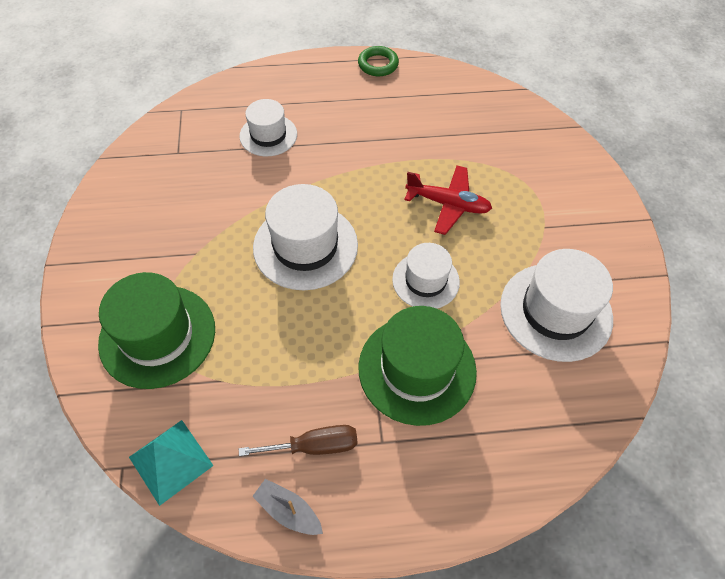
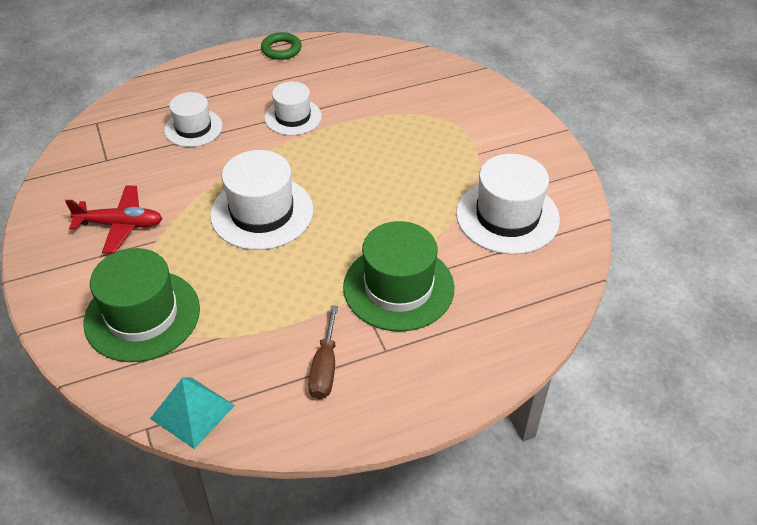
camera: 15 degrees left, 10 degrees down
(288, 511) = (317, 422): grey boat -> none
(314, 446) = (325, 368): brown screwdriver -> brown screwdriver turned 120 degrees clockwise
(425, 280) = (384, 217): white hat -> white hat (293, 117)
(448, 204) = (385, 152): red plane -> red plane (120, 225)

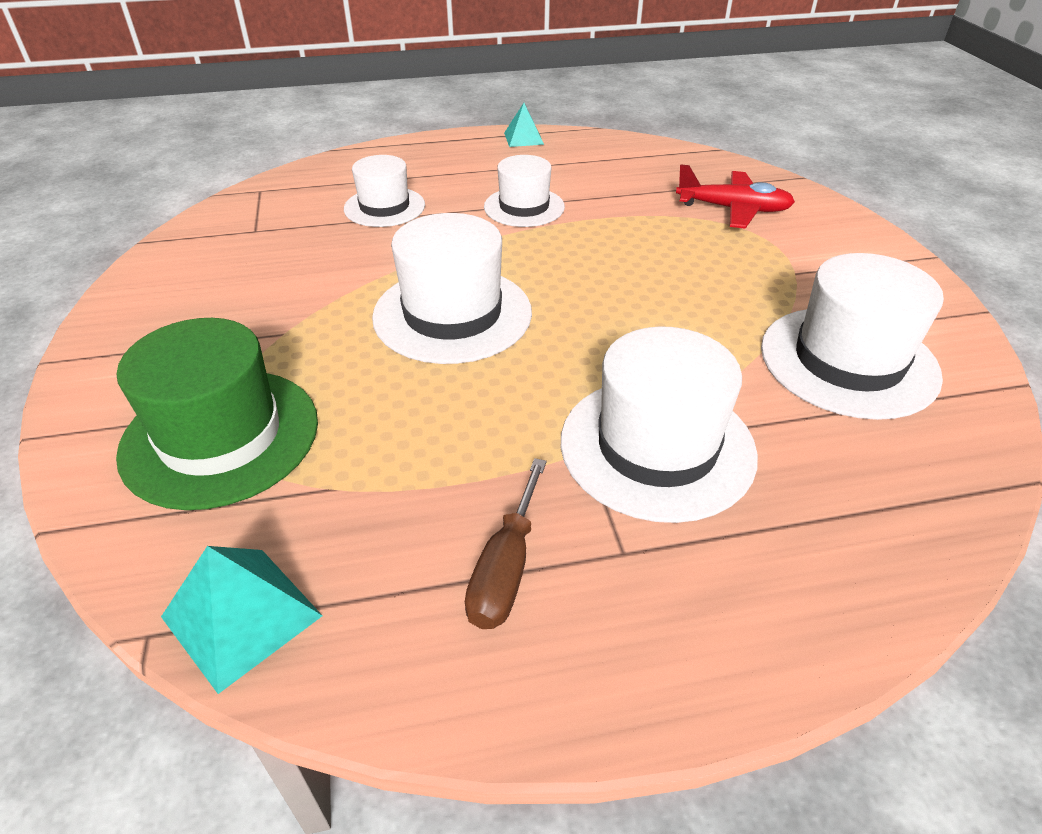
camera: 10 degrees right, 5 degrees down
(120, 225) = (240, 308): red plane -> red plane (733, 209)
(281, 49) = (523, 138): green ring -> turquoise pyramid
(398, 287) = (657, 446): green hat -> white hat

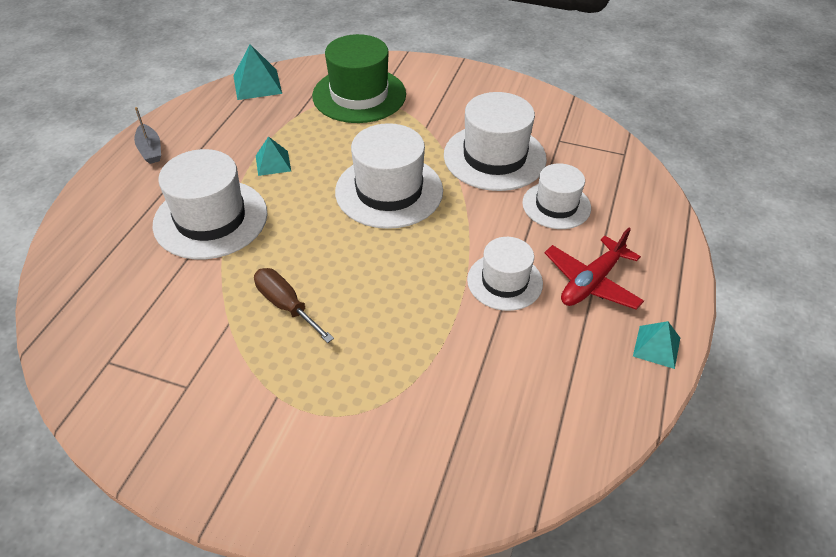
camera: 120 degrees right, 5 degrees up
(482, 448) = (273, 163): none -> turquoise pyramid
(505, 569) = (205, 145): brown screwdriver -> brown screwdriver (286, 305)
(586, 655) = (150, 150): none -> grey boat
(733, 209) = (399, 428): red plane -> red plane (591, 282)
(848, 361) = (173, 346): white hat -> white hat (494, 157)

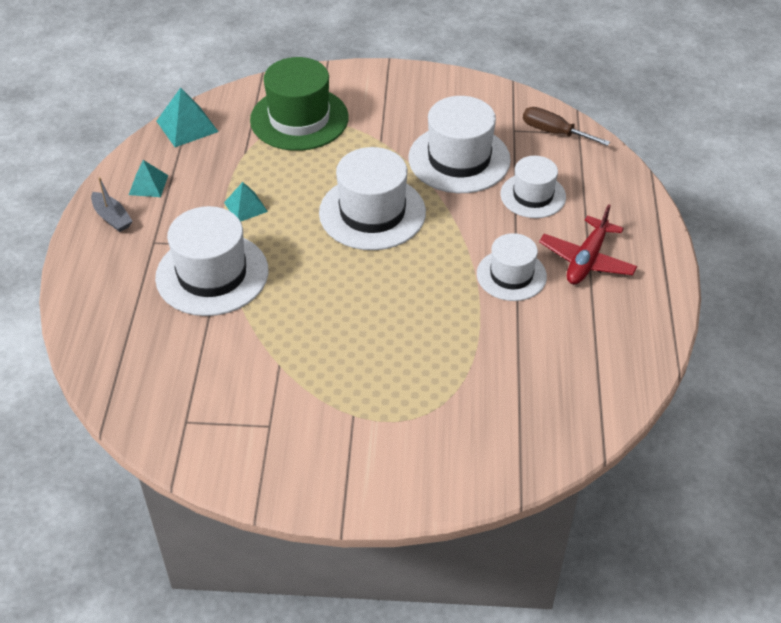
camera: 15 degrees left, 0 degrees up
(286, 305) = (324, 338): brown screwdriver -> brown screwdriver (554, 132)
(656, 346) = (657, 303): turquoise pyramid -> turquoise pyramid (148, 185)

